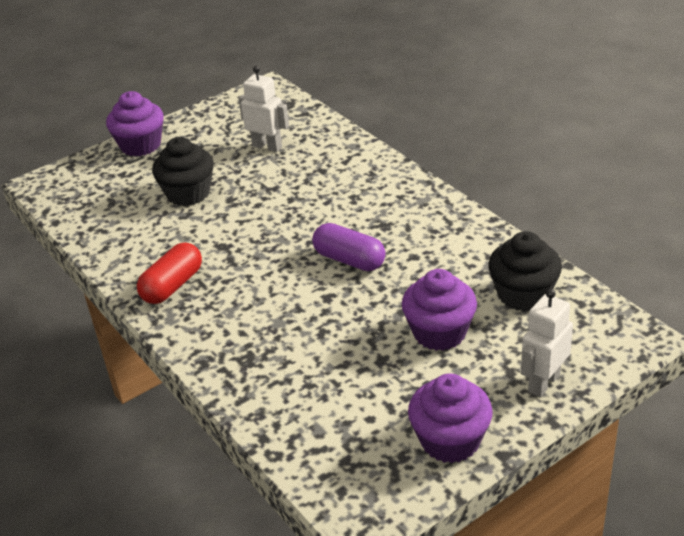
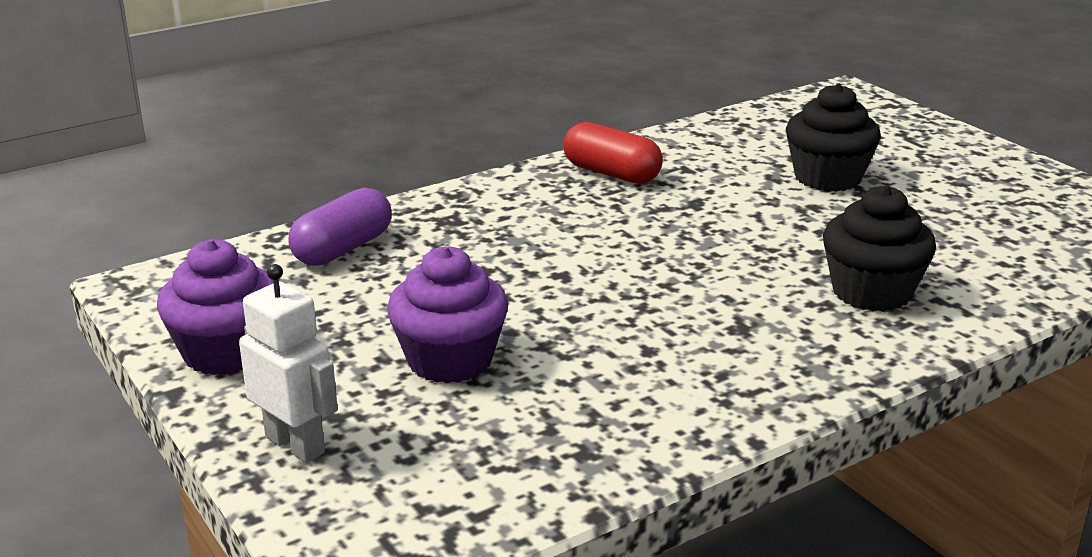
camera: 90 degrees right, 10 degrees down
(140, 145) = (953, 143): purple cupcake -> none
(267, 146) = (972, 233): white robot -> none
(349, 260) = (647, 294): purple capsule -> purple capsule (343, 249)
(523, 294) = (520, 450): black cupcake -> black cupcake (871, 292)

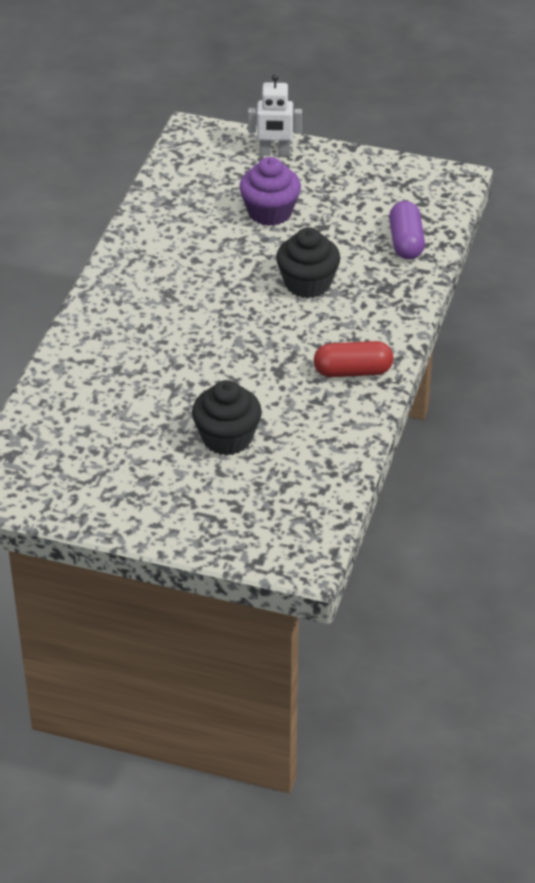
camera: 140 degrees right, 15 degrees up
(226, 352) = (362, 170): purple cupcake -> none
(871, 292) = (126, 348): black cupcake -> black cupcake (307, 284)

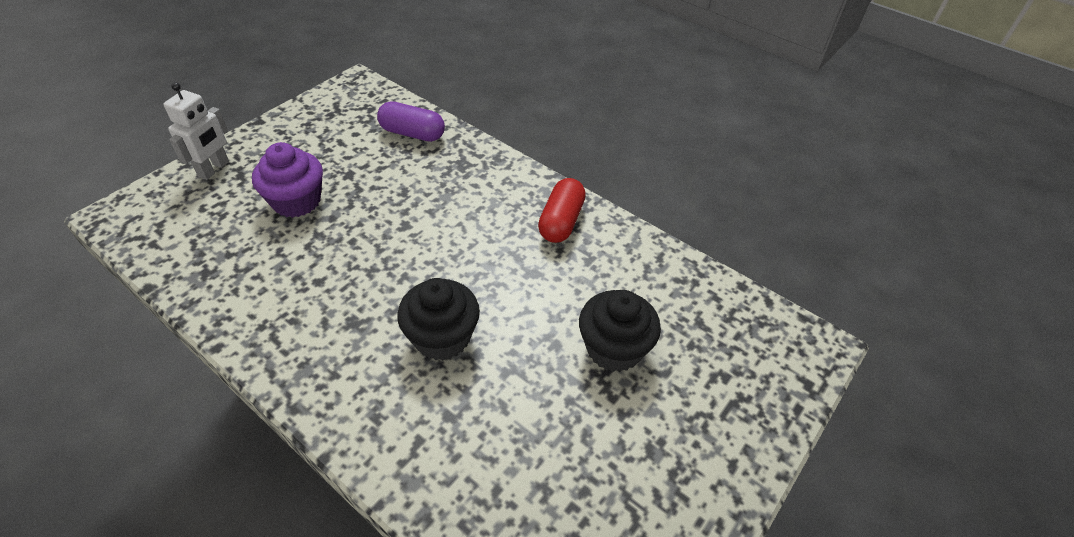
camera: 70 degrees left, 5 degrees up
(307, 284) = (420, 210): black cupcake -> black cupcake (442, 337)

